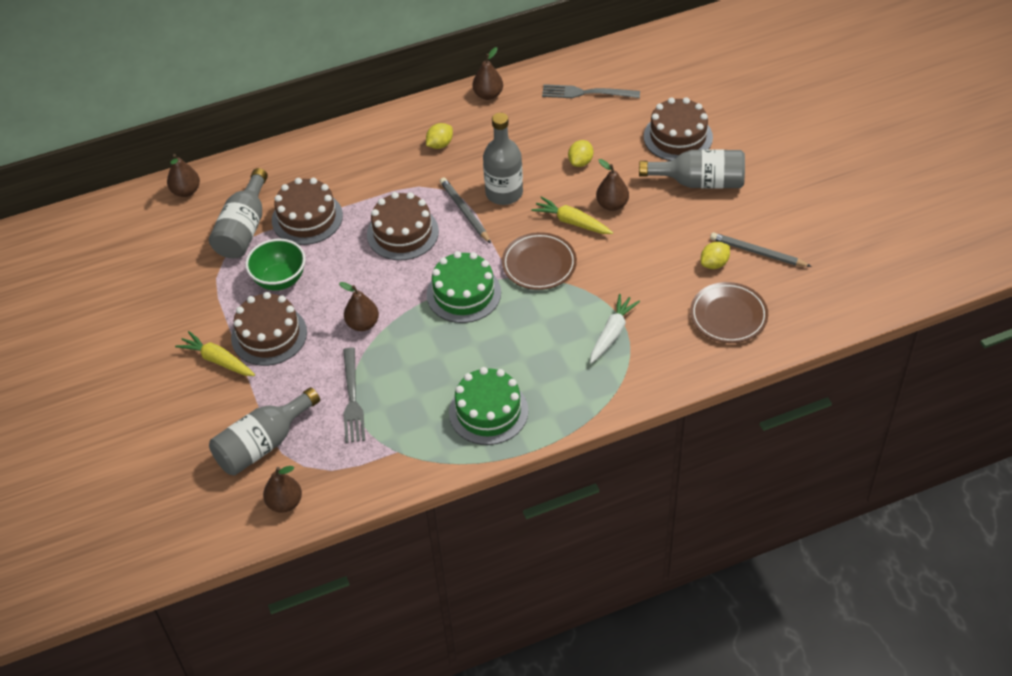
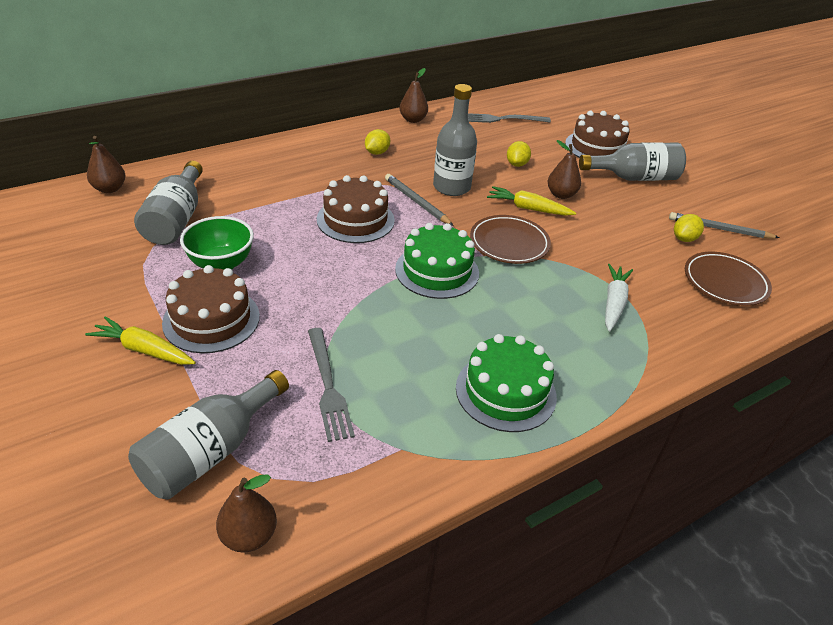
camera: 15 degrees left, 10 degrees down
(307, 218) = (248, 209): brown cake -> none
(362, 324) = (327, 304): brown pear -> none

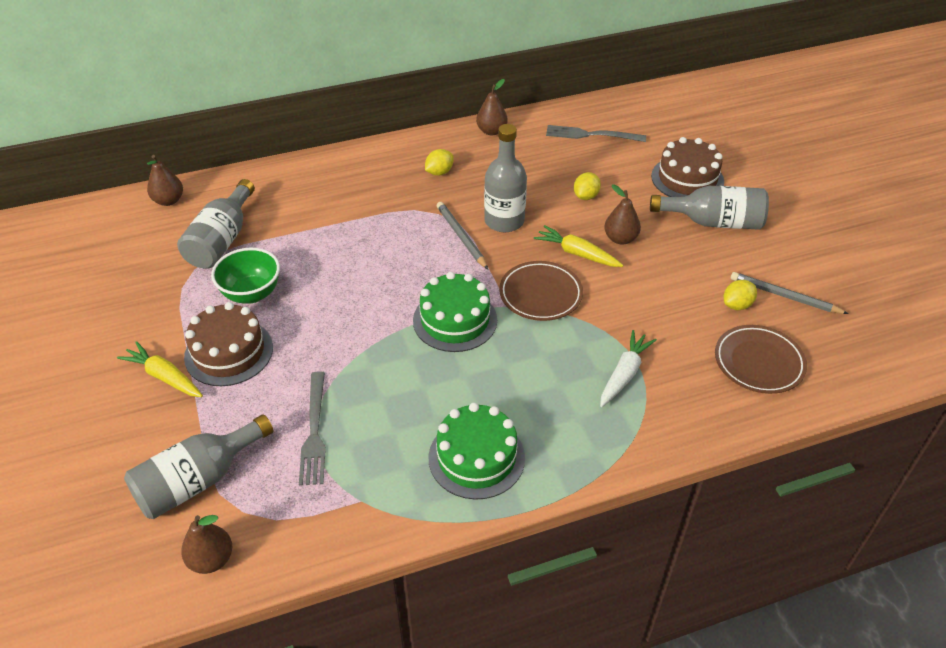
camera: 15 degrees right, 5 degrees up
(355, 220) = (392, 254): brown cake -> none

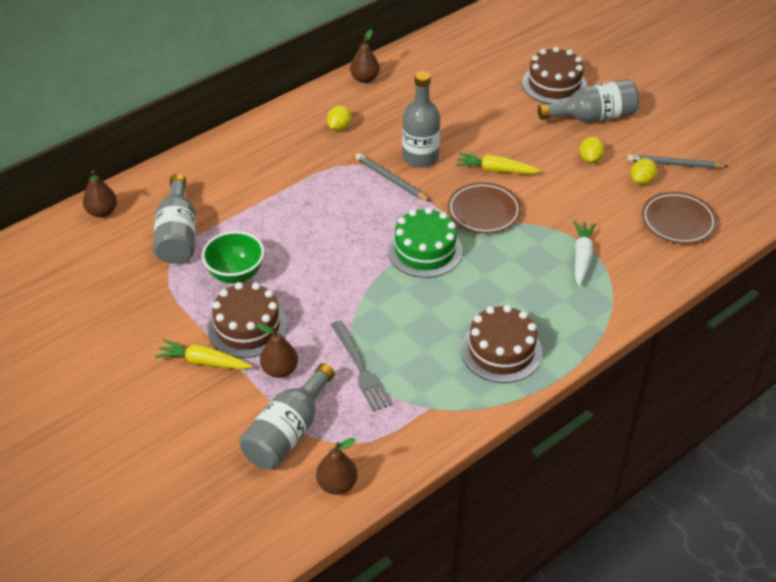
camera: 20 degrees left, 0 degrees up
(476, 457) = (501, 351): green cake -> brown cake
(586, 196) = (478, 119): yellow lemon -> yellow lemon (590, 159)
(591, 135) = (454, 63): grey fork -> none
(620, 239) = (525, 149): brown pear -> brown pear (280, 370)

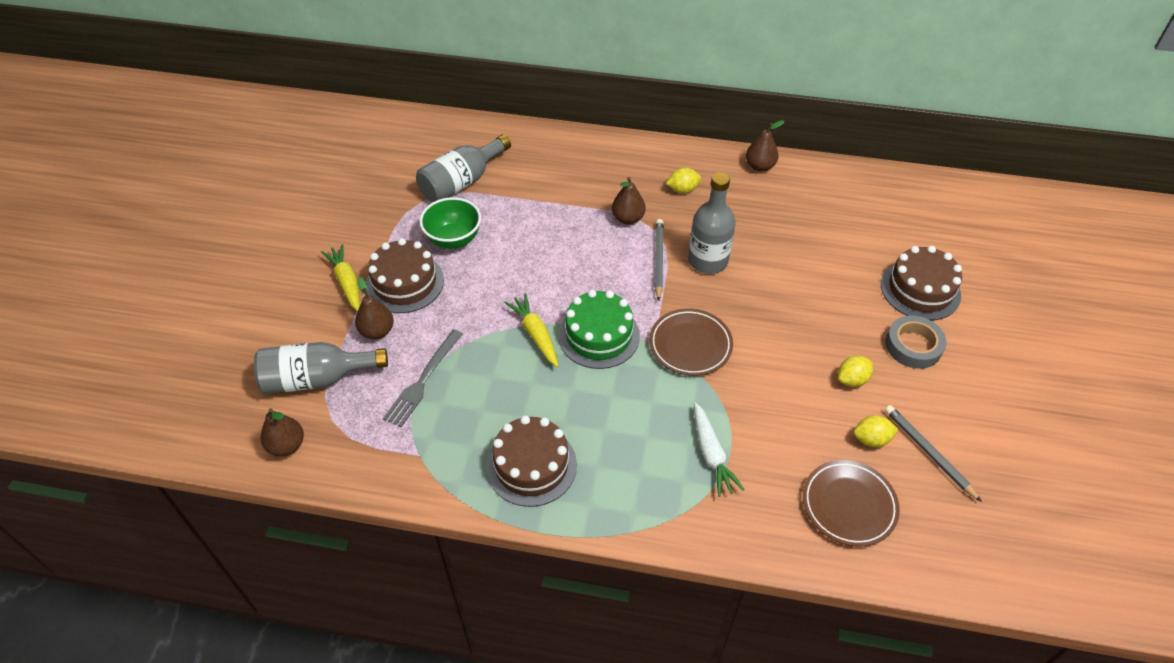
camera: 50 degrees right, 5 degrees up
(102, 212) = (444, 130): brown pear -> brown pear (628, 218)
(496, 170) = (752, 320): yellow carrot -> yellow carrot (535, 334)
(582, 257) = (711, 454): white carrot -> white carrot turned 105 degrees clockwise
(593, 117) = (913, 346): grey bottle -> grey tape

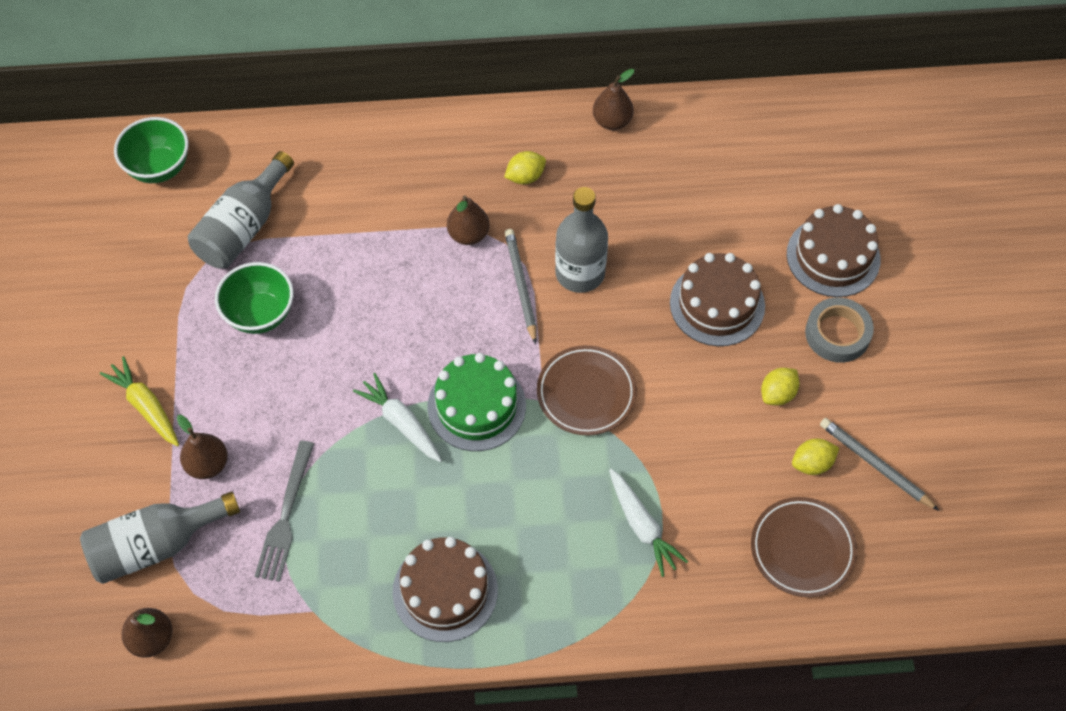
camera: 15 degrees left, 10 degrees up
(405, 283) = (219, 390): brown cake -> brown cake (717, 304)
(415, 135) = (159, 168): none -> green bowl
(535, 334) = (401, 422): yellow carrot -> white carrot

